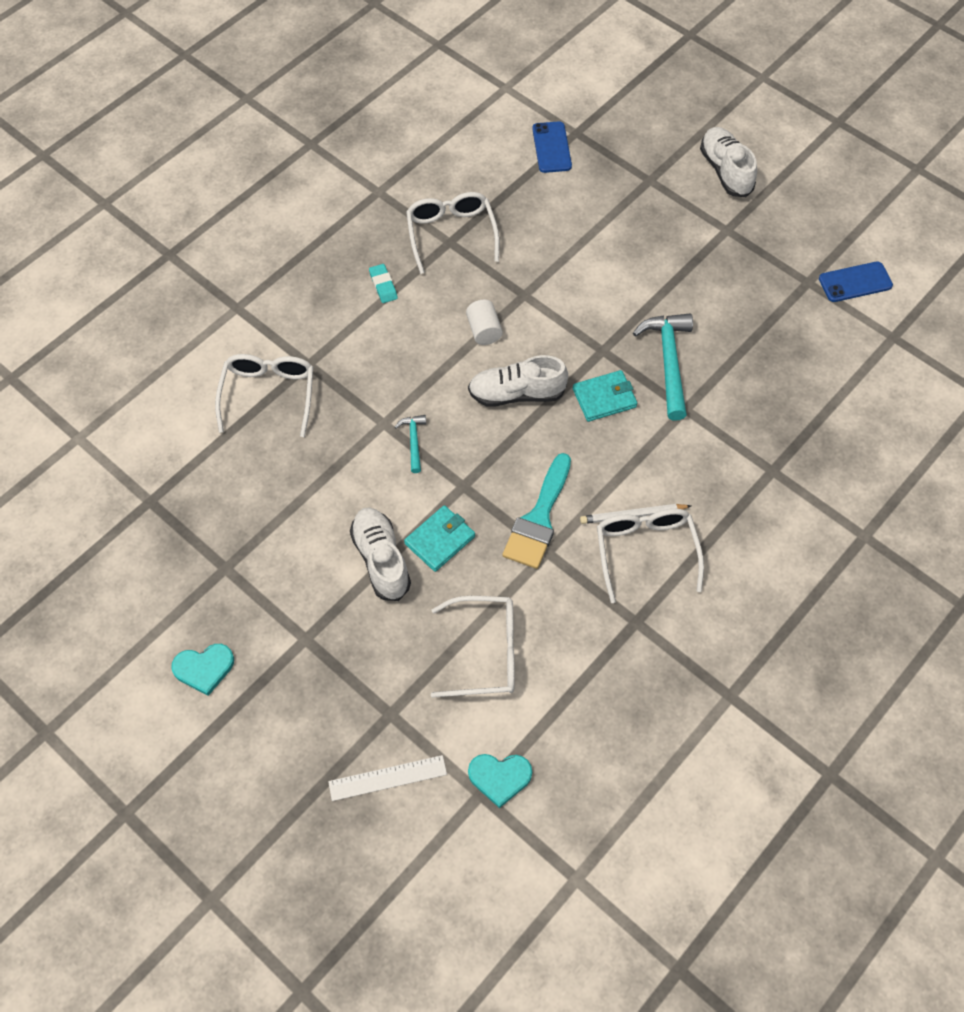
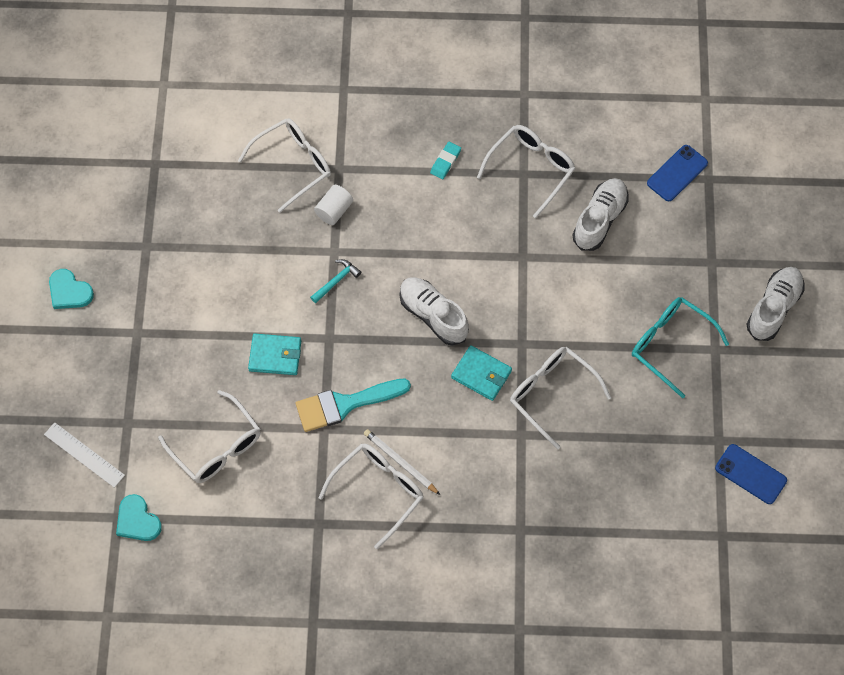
camera: 50 degrees right, 5 degrees up
(381, 559) = (230, 332): white shoe -> white shoe (599, 219)
(484, 330) = (467, 254): white cylinder -> white cylinder (334, 210)
(668, 362) = (552, 394): turquoise hammer -> white glasses
(697, 254) = (670, 345): none -> turquoise glasses

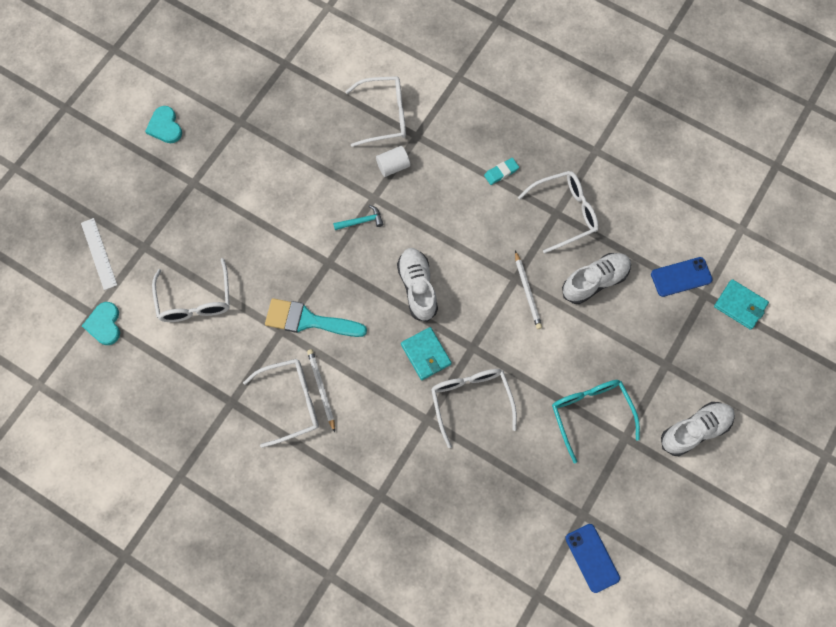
camera: 30 degrees right, 5 degrees up
(275, 355) = (280, 254): turquoise wallet -> turquoise wallet (740, 305)
(541, 263) = (527, 291): none -> white pencil

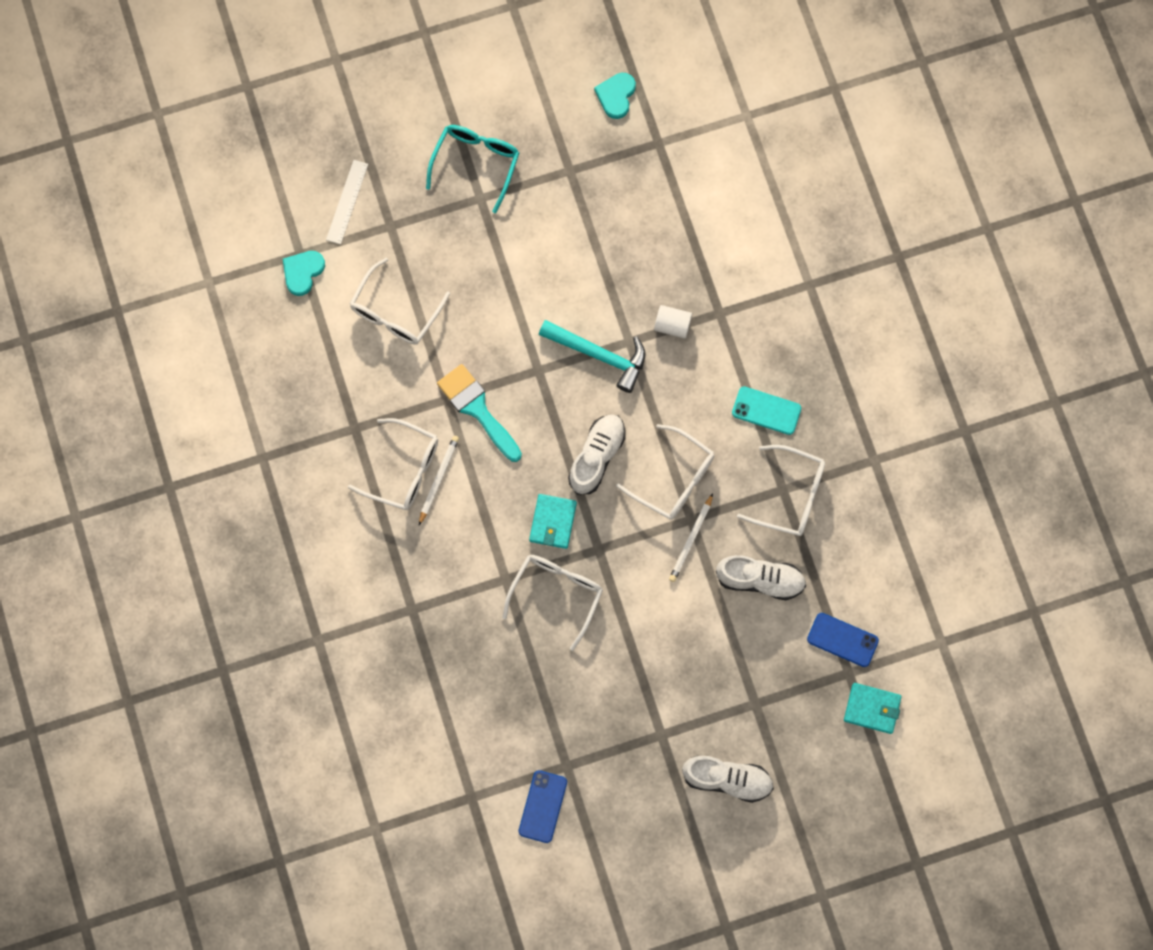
camera: 40 degrees right, 5 degrees up
(165, 126) = (498, 122): turquoise heart -> turquoise heart (616, 95)
(361, 221) = (599, 355): turquoise hammer -> turquoise hammer, size x1.95
(384, 116) = (706, 269): white glasses -> white glasses (673, 479)
(501, 172) = (766, 410): turquoise eraser -> turquoise phone
(590, 414) = (649, 690): turquoise glasses -> turquoise glasses (476, 164)
(740, 305) = (872, 708): turquoise wallet -> turquoise wallet turned 60 degrees counterclockwise

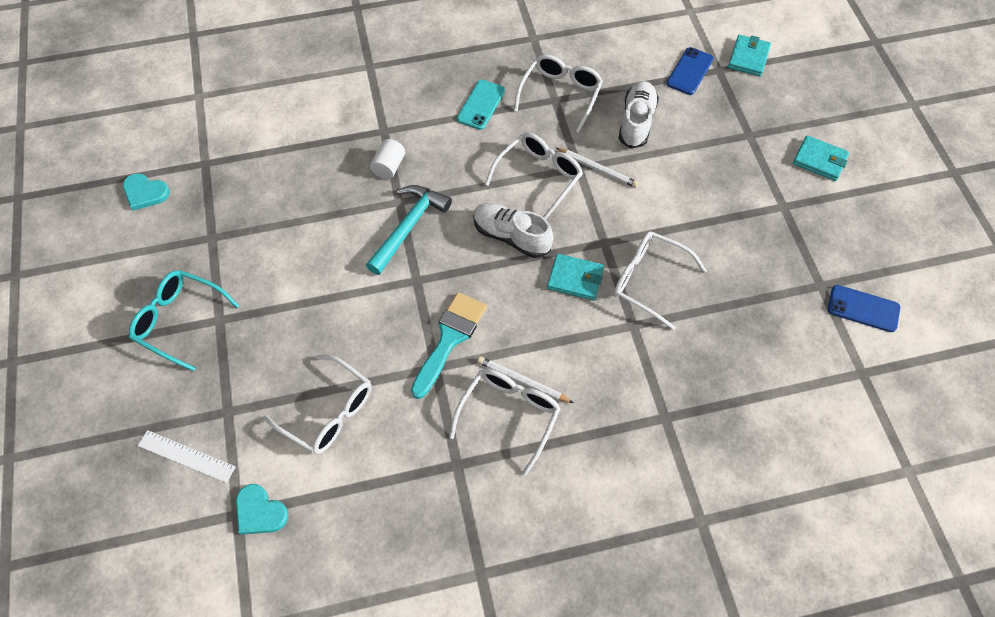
camera: 85 degrees left, 15 degrees down
(477, 409) = (450, 338): turquoise brush -> turquoise brush turned 150 degrees clockwise
(727, 779) = (819, 160): white shoe -> turquoise wallet

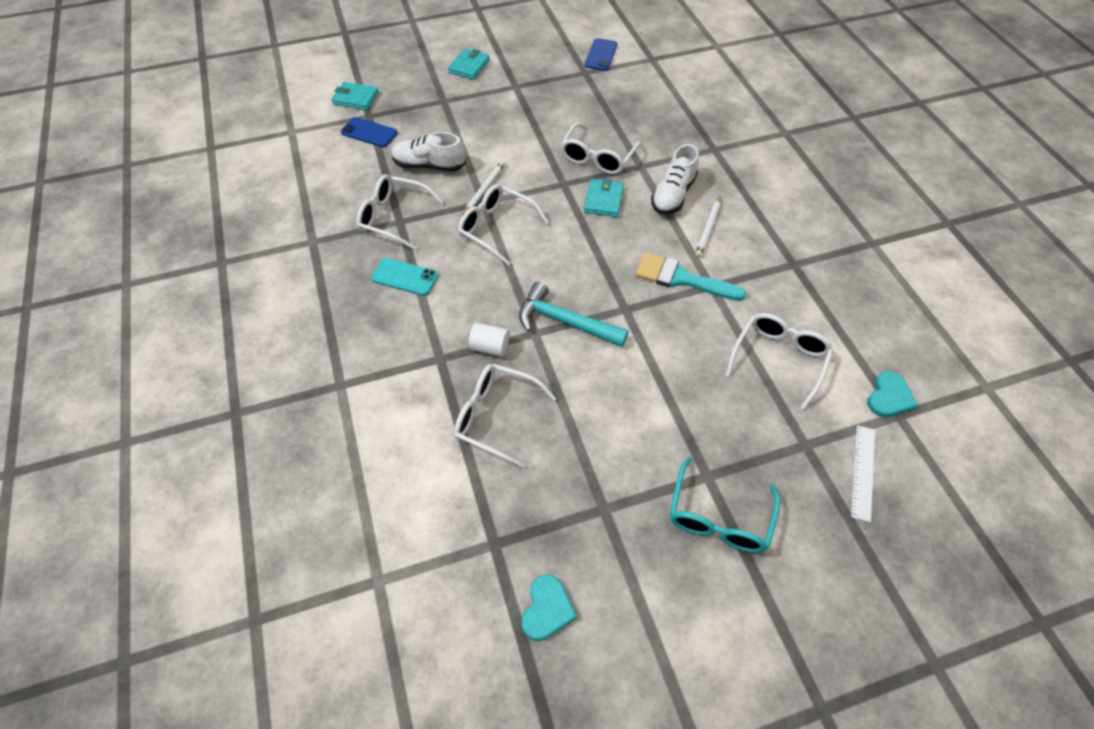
camera: 95 degrees left, 5 degrees down
(509, 416) = (741, 235): white glasses -> white glasses (496, 417)
(511, 236) = (566, 243): white shoe -> white shoe (673, 195)

